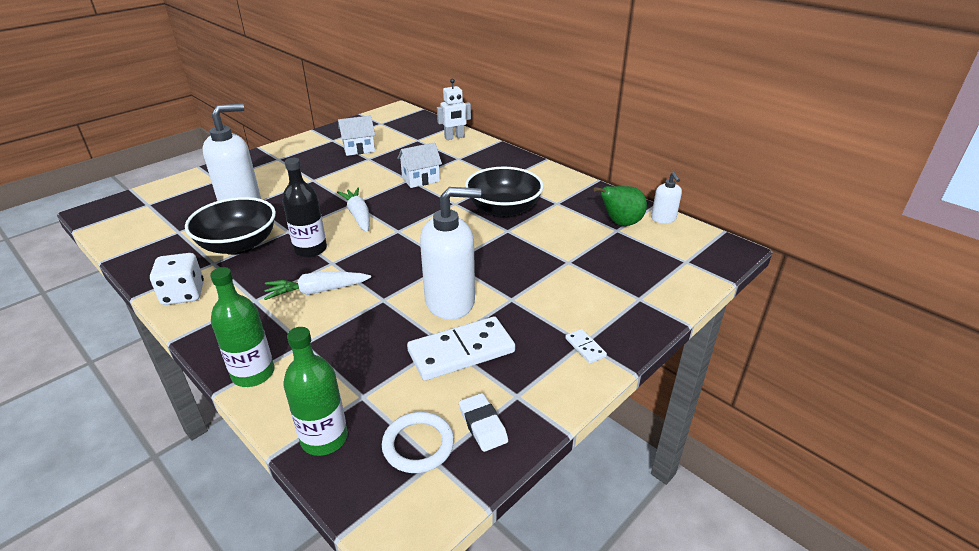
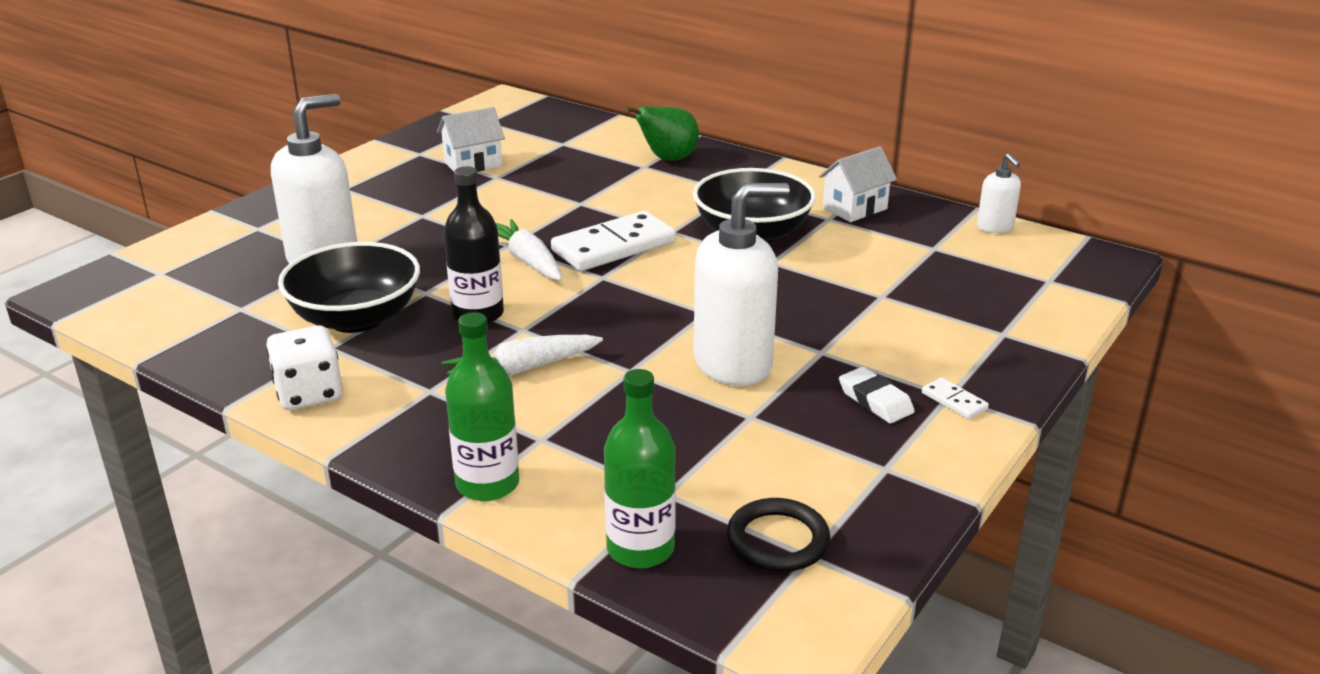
camera: 10 degrees left, 5 degrees down
(418, 445) = (778, 540): white ring -> black ring
(420, 179) = (600, 201): white house -> white house (855, 208)
(454, 137) = (622, 136): white robot -> none
(461, 352) = (781, 424): white domino -> white domino (614, 246)
(483, 425) = (855, 507): white eraser -> white eraser (875, 400)
(620, 223) = (935, 238): green pear -> green pear (667, 159)

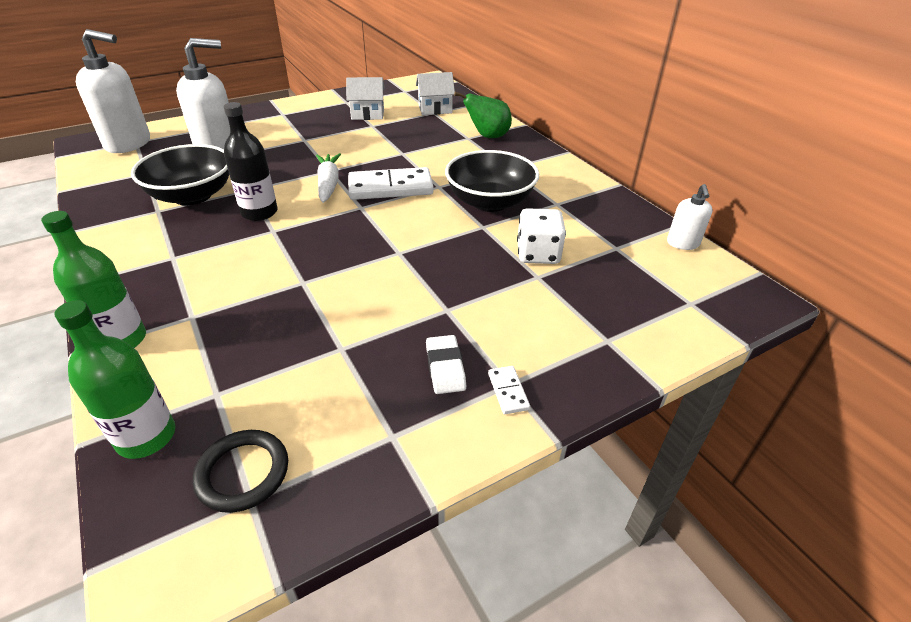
camera: 25 degrees right, 10 degrees up
(309, 393) = (110, 238): white dice -> white dice (538, 254)
(522, 369) = (240, 260): white carrot -> none
(733, 363) = (375, 299): white soap dispenser -> white soap dispenser (129, 143)
(855, 208) = (583, 201): white house -> white house (435, 109)

